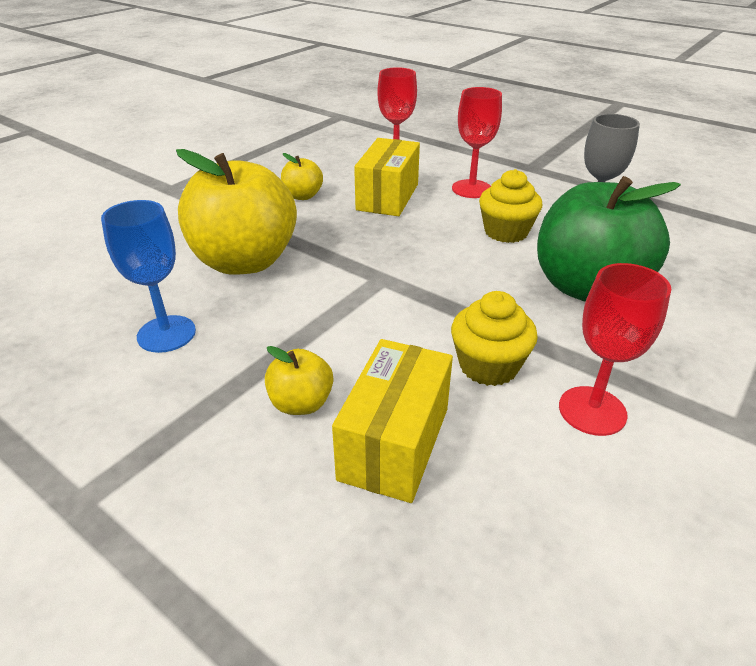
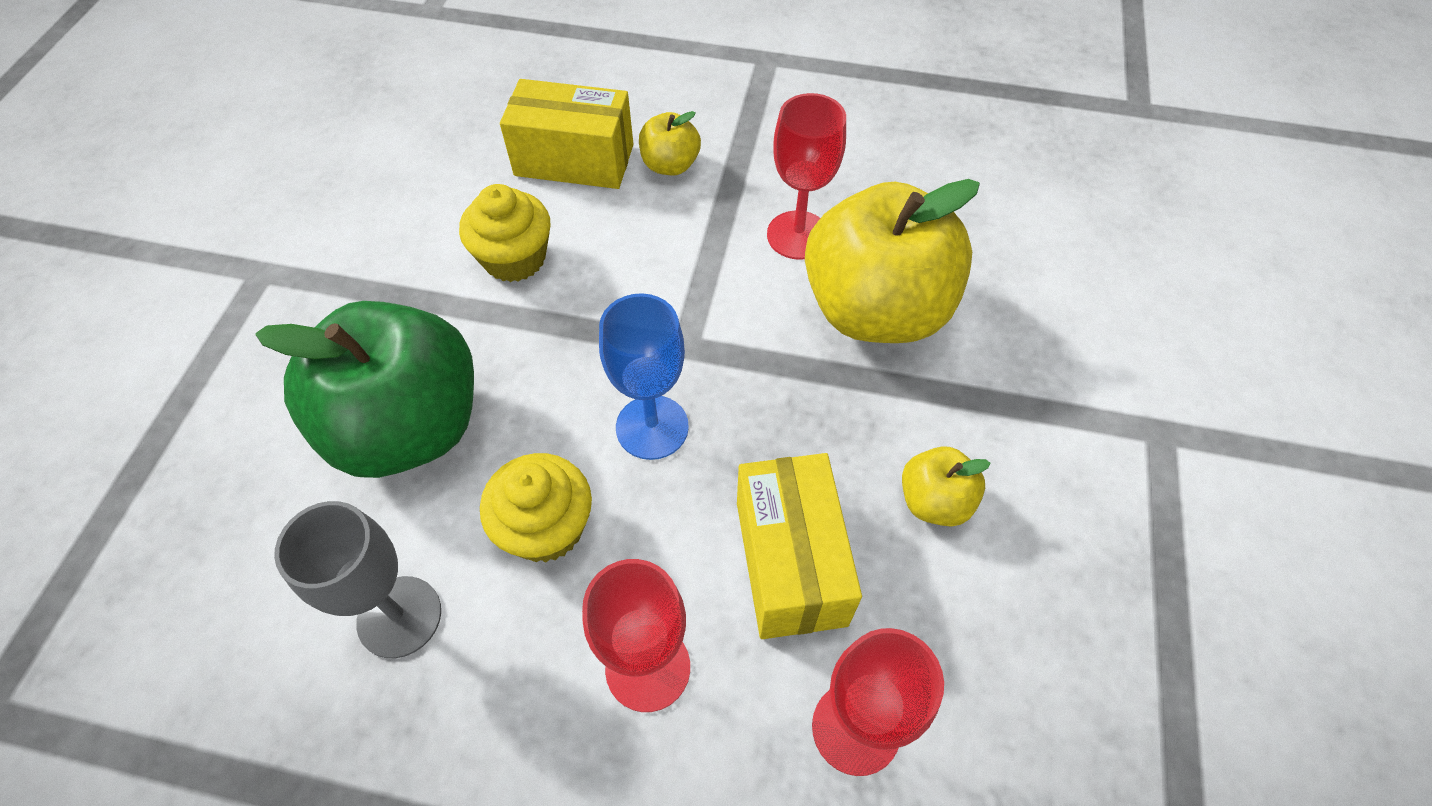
camera: 155 degrees right, 20 degrees up
(166, 334) = (852, 185): blue goblet -> blue goblet (652, 427)
(394, 443) = (574, 160): yellow box -> yellow box turned 75 degrees counterclockwise
(592, 411) = (407, 243): red goblet -> red goblet (798, 235)

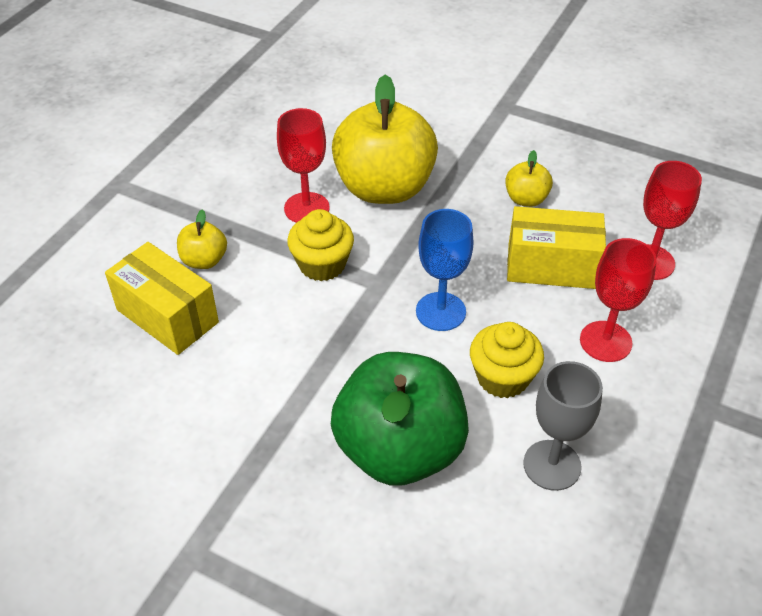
camera: 75 degrees left, 10 degrees down
(514, 258) = (258, 367): yellow cupcake -> yellow cupcake (322, 264)
(574, 160) = (167, 316): yellow box -> yellow box turned 75 degrees counterclockwise

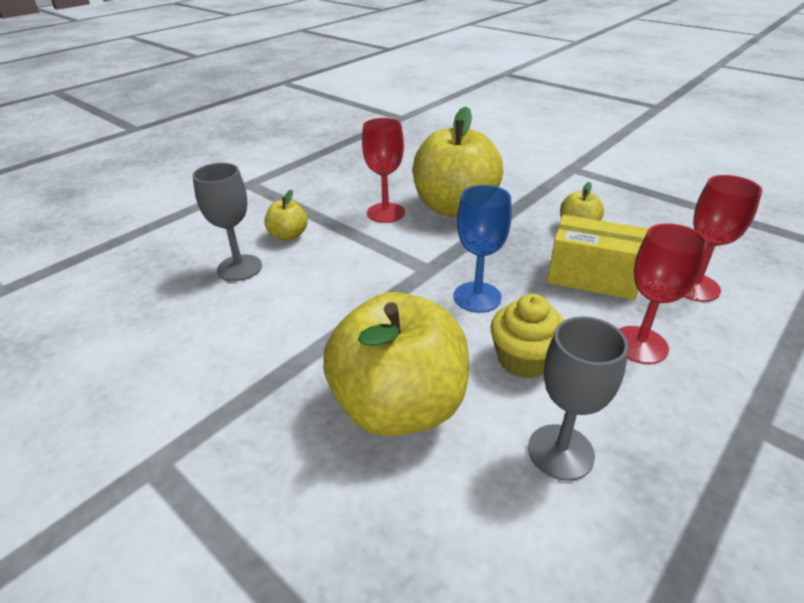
camera: 15 degrees right, 10 degrees down
(167, 316) = (239, 268): yellow box -> grey goblet
(322, 264) = (383, 250): yellow cupcake -> none
(399, 450) = (399, 406): green apple -> yellow apple

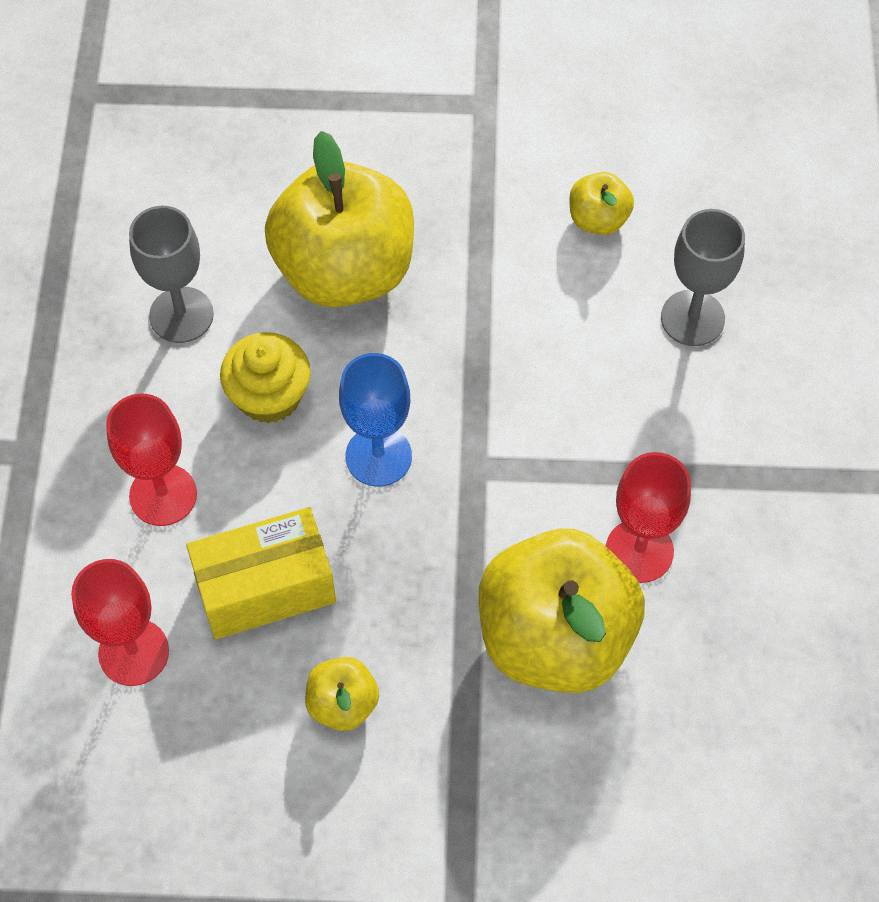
camera: 140 degrees right, 25 degrees up
(288, 235) = (710, 410): yellow apple -> yellow apple (598, 219)

